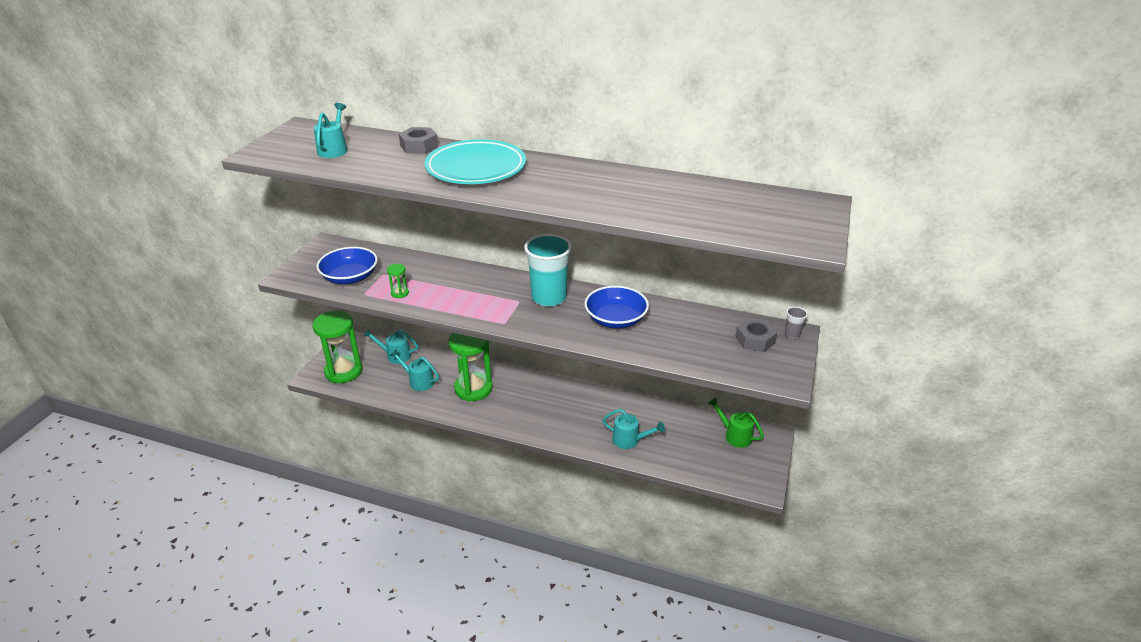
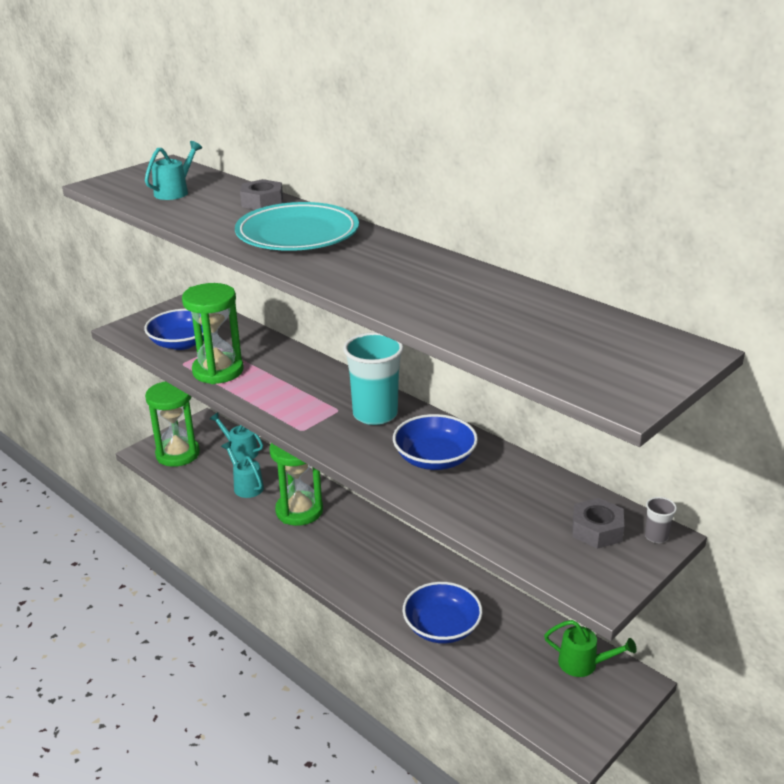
camera: 25 degrees right, 5 degrees down
(400, 293) = (218, 371): green hourglass -> green hourglass, size x2.40
(630, 440) = (442, 627): turquoise watering can -> blue bowl
(734, 435) = (584, 664): green watering can -> green watering can turned 135 degrees clockwise

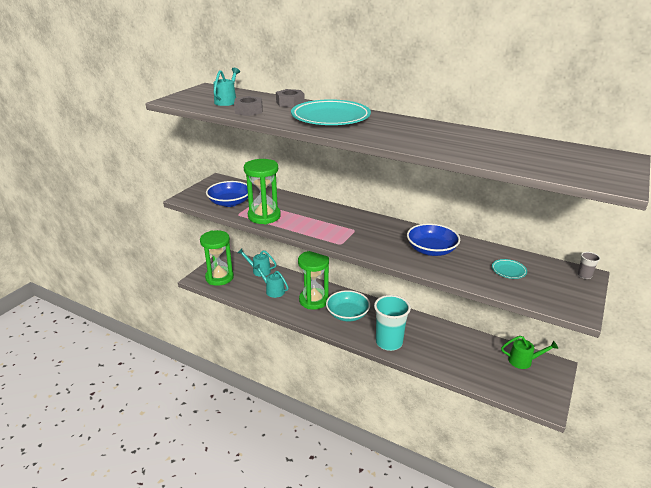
camera: 15 degrees left, 0 degrees up
(339, 541) = (347, 314): none -> turquoise bowl
(375, 414) = (378, 230): turquoise cup -> turquoise cup (389, 342)
(442, 627) = (434, 354): blue bowl -> none
(534, 510) = (508, 271): none -> turquoise plate
(596, 530) = (550, 277): grey nut -> grey nut (248, 111)

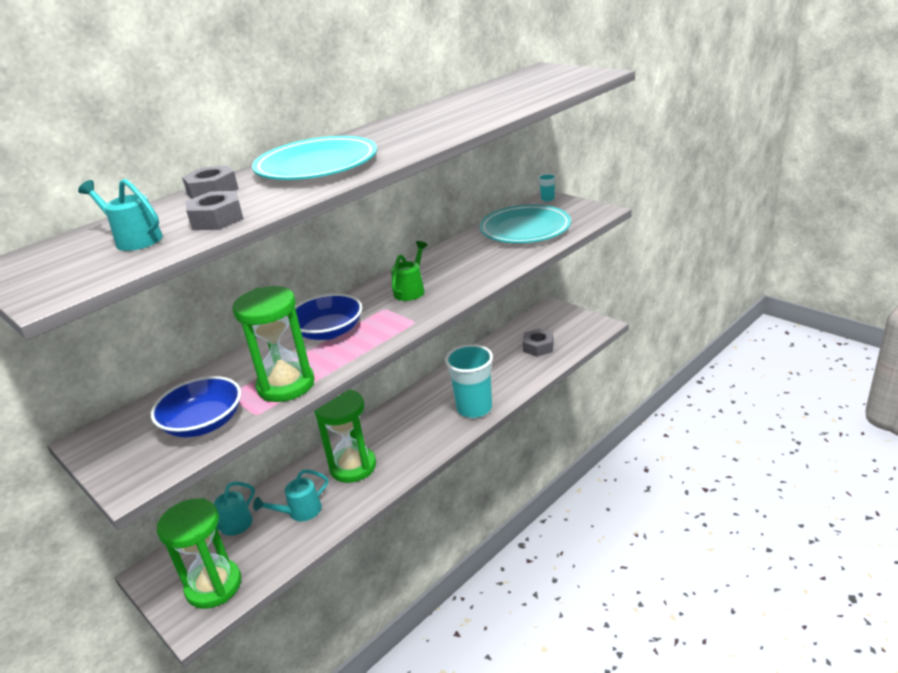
camera: 70 degrees left, 0 degrees up
(347, 314) = (402, 436): turquoise bowl -> none
(431, 250) = (464, 263): blue bowl -> blue bowl (329, 332)
(486, 366) = (538, 347): none -> grey nut
(508, 271) = (525, 229): turquoise plate -> turquoise plate, size x2.42
(524, 361) = (538, 323): green watering can -> green watering can (411, 290)
(584, 275) = (547, 199): grey cup -> turquoise cup

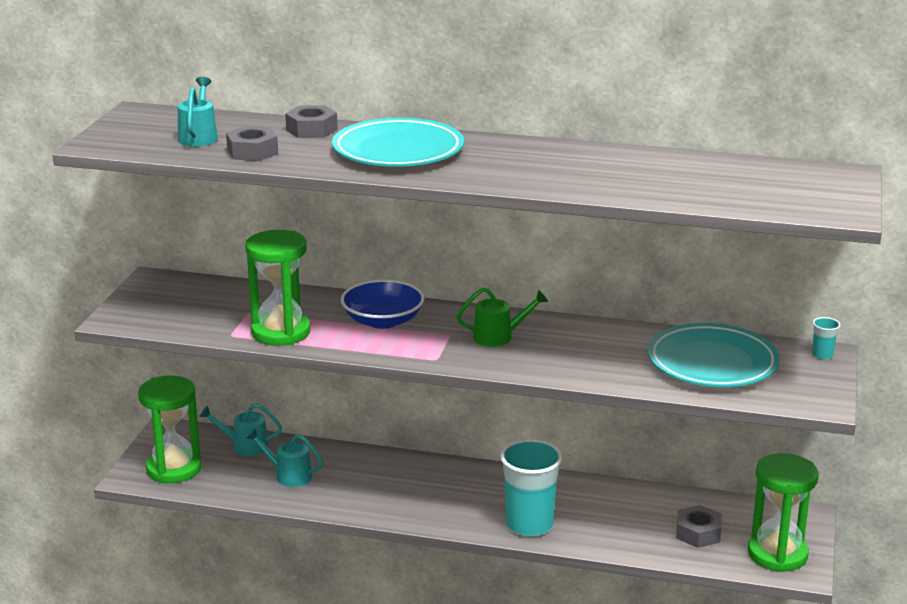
camera: 55 degrees right, 5 degrees down
(203, 423) = (203, 317): blue bowl -> none
(353, 467) = (372, 480): green hourglass -> green hourglass (777, 554)

